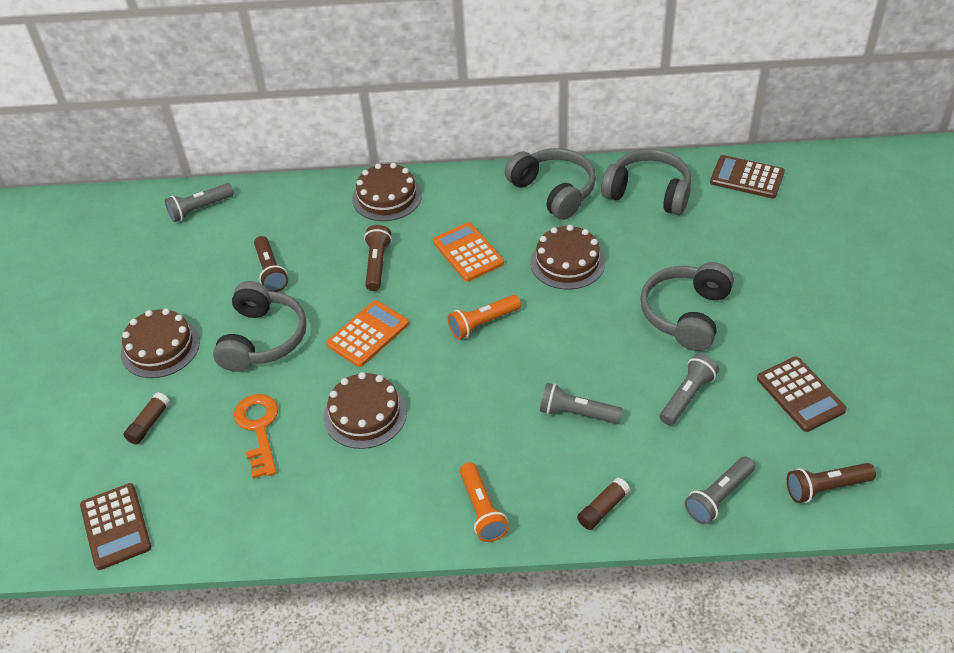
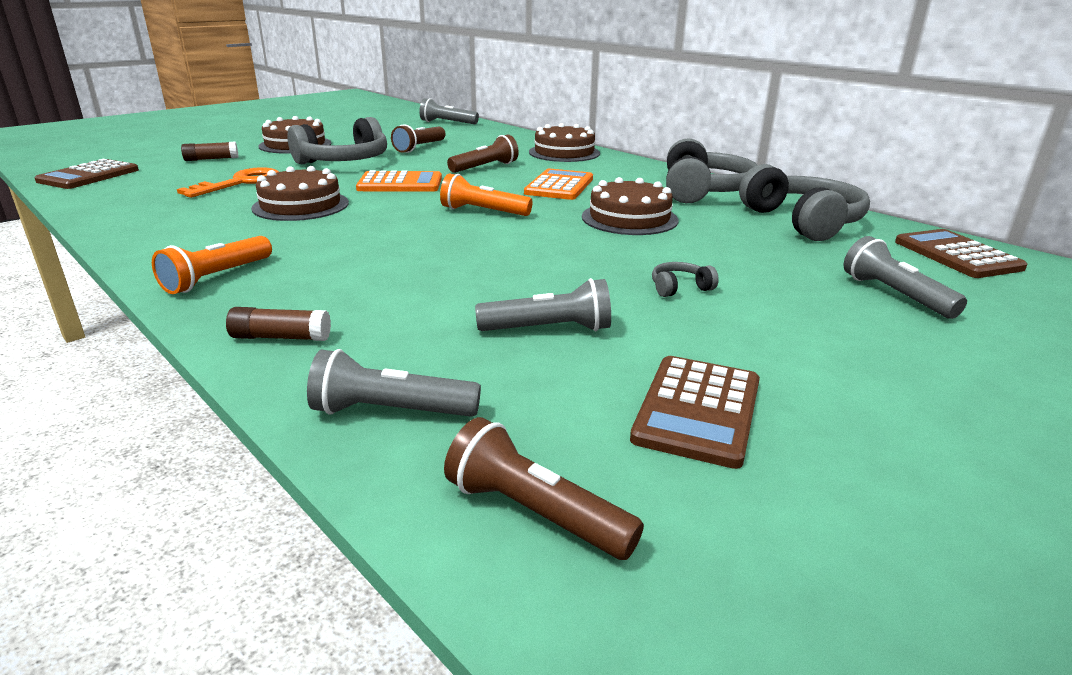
camera: 45 degrees right, 20 degrees down
(577, 413) = (424, 280): grey flashlight -> grey flashlight (894, 295)
(686, 314) = (680, 288): grey headphones -> grey headphones, size x0.41

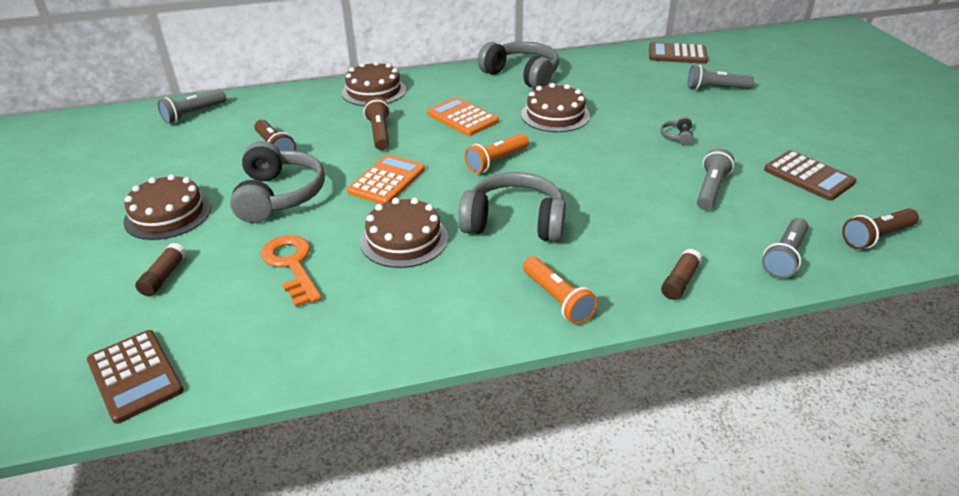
camera: 60 degrees left, 10 degrees up
(802, 222) = (603, 69): grey headphones -> grey headphones (514, 222)

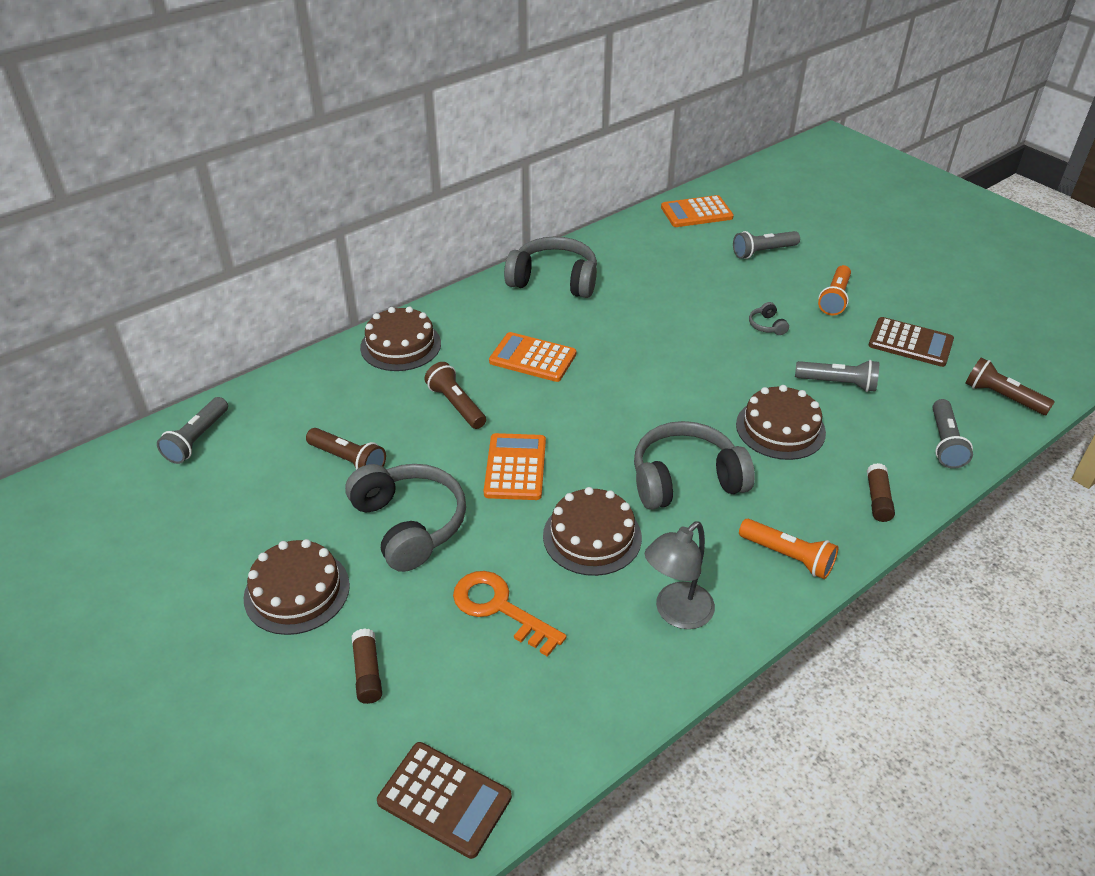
camera: 25 degrees left, 5 degrees up
(424, 311) = (676, 613): none -> grey lamp
(496, 161) = (612, 408): orange flashlight -> orange flashlight (834, 298)
(555, 115) = (629, 328): brown cake -> brown cake (780, 428)
(677, 54) = (696, 212): brown calculator -> orange calculator
(711, 189) = (837, 383): grey flashlight -> grey flashlight turned 105 degrees clockwise
(876, 237) = (1002, 397): brown flashlight -> brown flashlight turned 90 degrees clockwise

